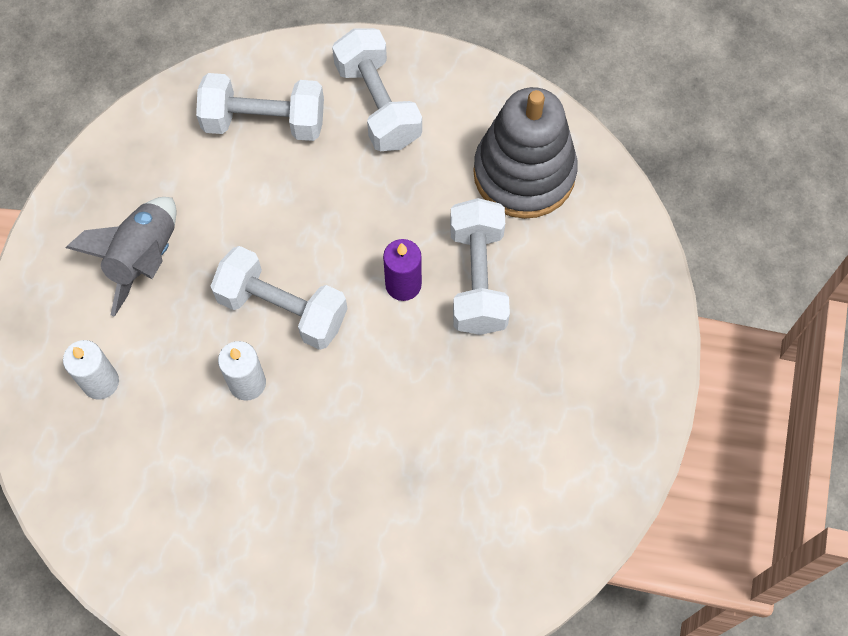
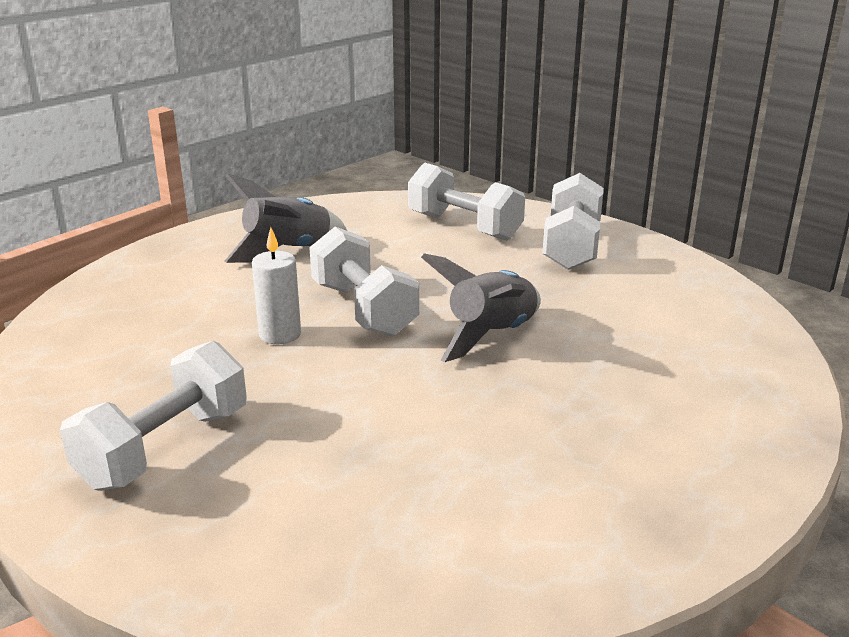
camera: 35 degrees right, 40 degrees down
(100, 382) = (169, 291): white candle -> none
(403, 284) = (491, 335): purple candle -> grey rocket
(477, 278) = (572, 358): white dumbbell -> white dumbbell (165, 447)
(524, 173) = (683, 318): grey stacking toy -> none

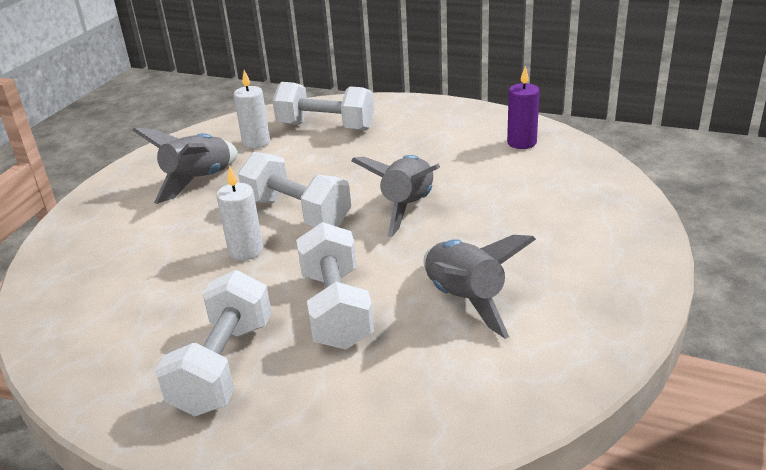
camera: 20 degrees left, 5 degrees up
(377, 226) = (256, 142): none -> white candle
(481, 459) = (465, 300): none -> grey rocket
(571, 246) = (416, 124): white dumbbell -> white dumbbell (336, 309)
(687, 297) = (521, 143): none -> purple candle

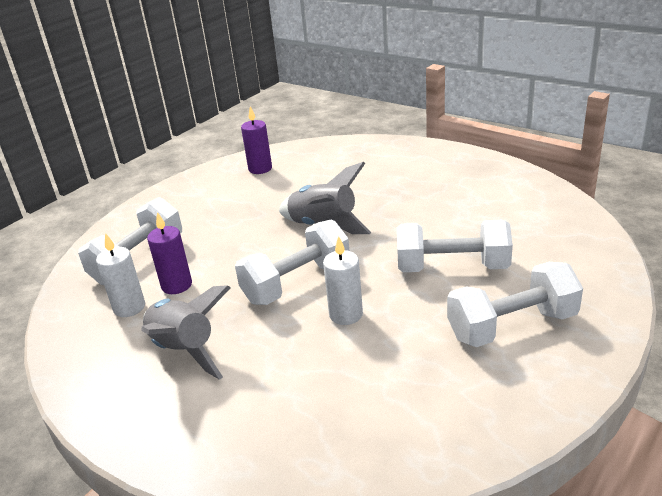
camera: 75 degrees left, 0 degrees up
(224, 366) = (512, 326): white dumbbell -> white dumbbell turned 45 degrees counterclockwise
(289, 154) = (176, 285): none -> purple candle
(465, 300) = (458, 213): grey rocket -> none

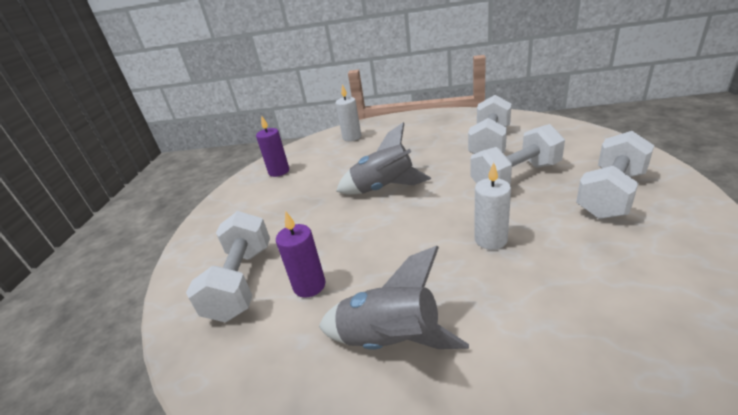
camera: 30 degrees left, 0 degrees up
(129, 307) = (281, 329): white candle -> white candle (352, 137)
(297, 283) = (418, 235): white dumbbell -> white dumbbell (490, 143)

